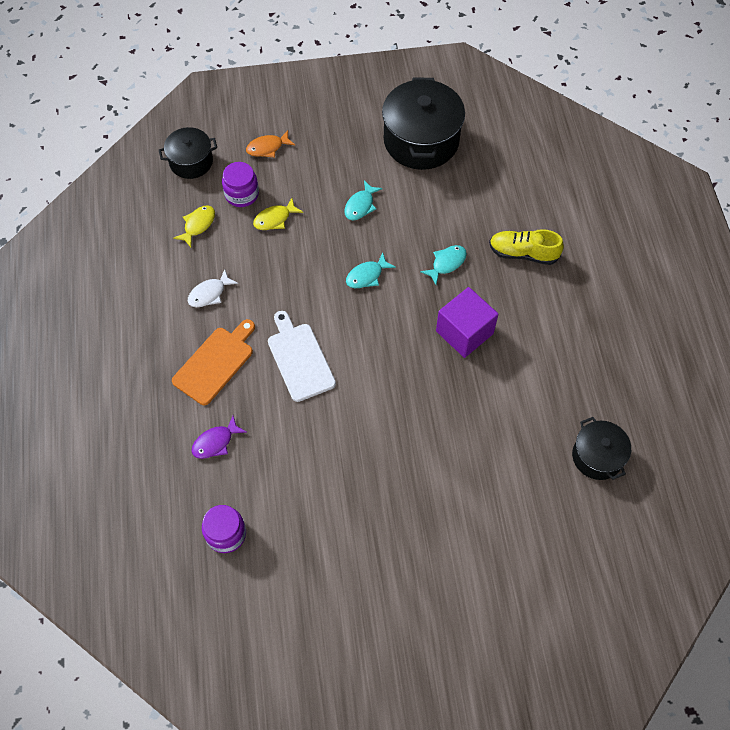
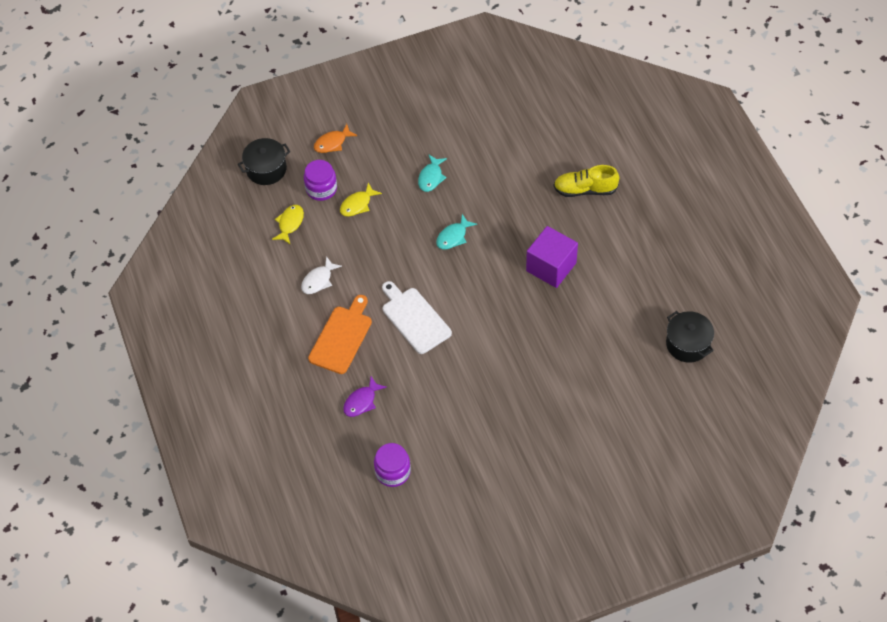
camera: 10 degrees left, 5 degrees down
(421, 140) = (469, 109): black pot -> none
(446, 263) = (520, 212): turquoise fish -> none

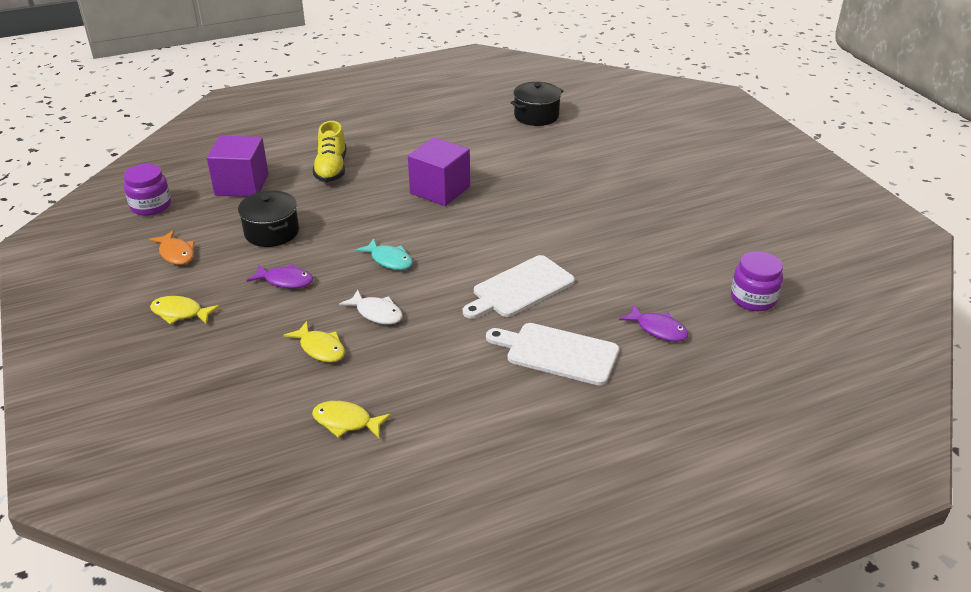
camera: 95 degrees left, 20 degrees down
(266, 169) = (223, 460): black pot -> black pot (272, 232)
(318, 280) = (458, 382): white fish -> white fish (376, 313)
(321, 189) = (282, 389): purple jar -> purple jar (151, 206)
(332, 143) = (190, 381): orange fish -> orange fish (176, 253)
(342, 337) = (557, 353): orange cutting board -> white cutting board
(399, 125) = (180, 313): none -> yellow fish
(431, 177) = (285, 281): turquoise fish -> purple fish
(559, 134) = (242, 185): none -> purple cube

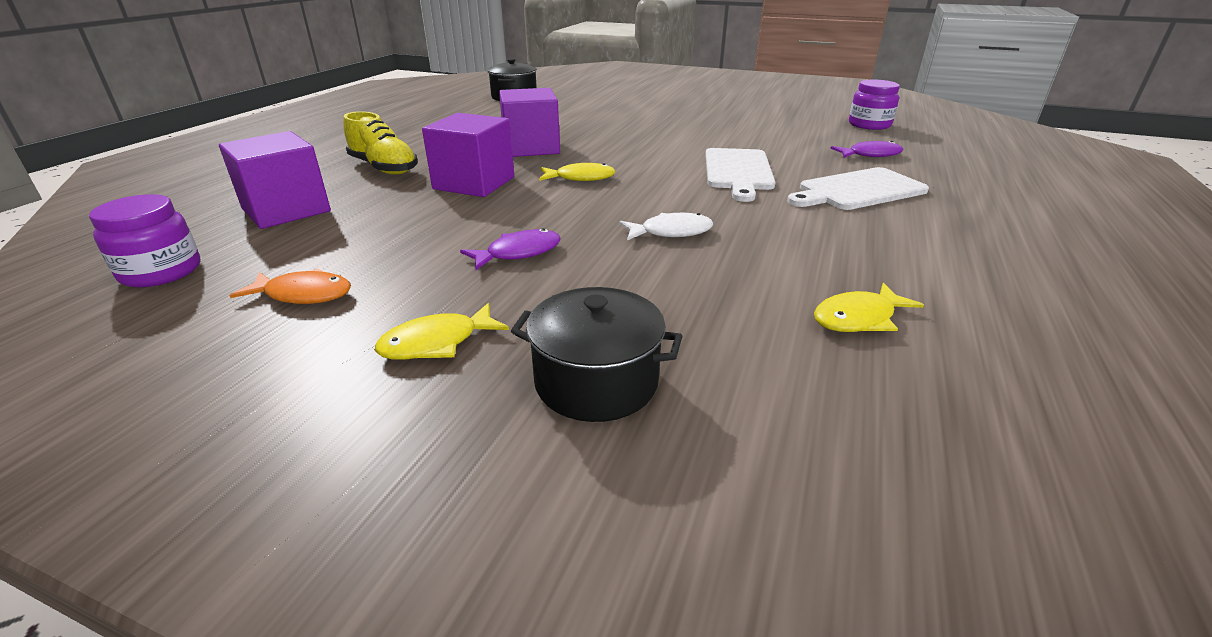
camera: 45 degrees left, 5 degrees down
(272, 232) = (412, 227): black pot -> black pot (596, 381)
(320, 348) = (686, 281): yellow fish -> yellow fish (581, 178)
(353, 210) = (474, 183): none -> purple cube
(389, 260) = (592, 197): turquoise fish -> none

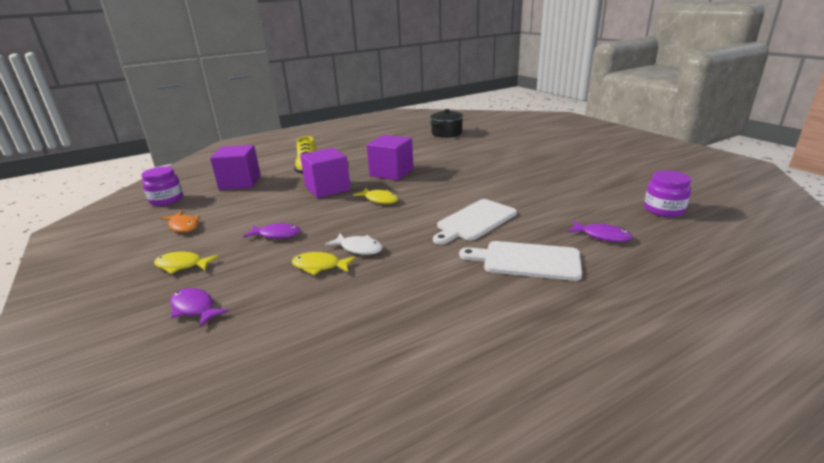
camera: 40 degrees right, 5 degrees down
(596, 381) = (194, 308): black pot -> purple fish
(858, 318) = (345, 337): yellow fish -> yellow fish (320, 266)

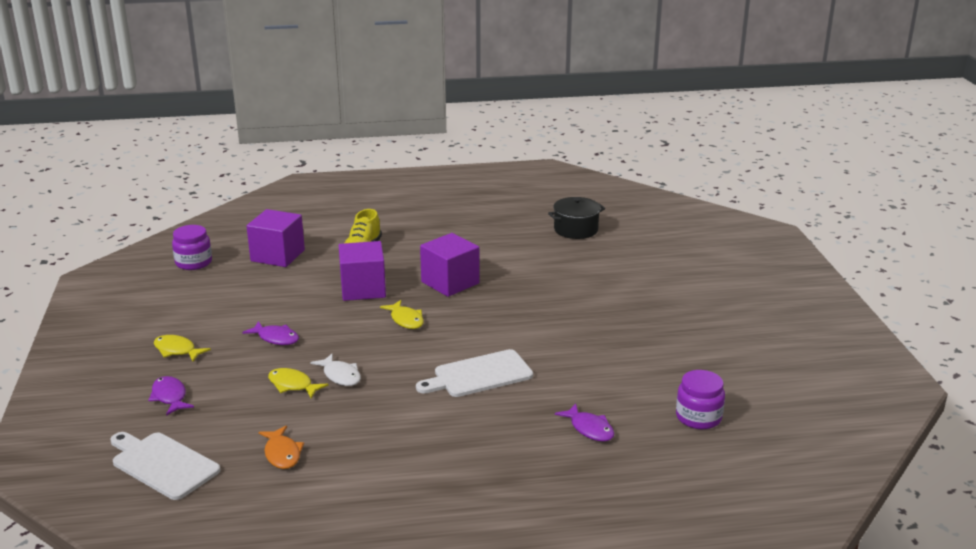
camera: 20 degrees right, 0 degrees up
(183, 226) = (196, 303): orange fish -> orange fish (282, 454)
(526, 260) = (484, 433): white cutting board -> white cutting board (163, 464)

